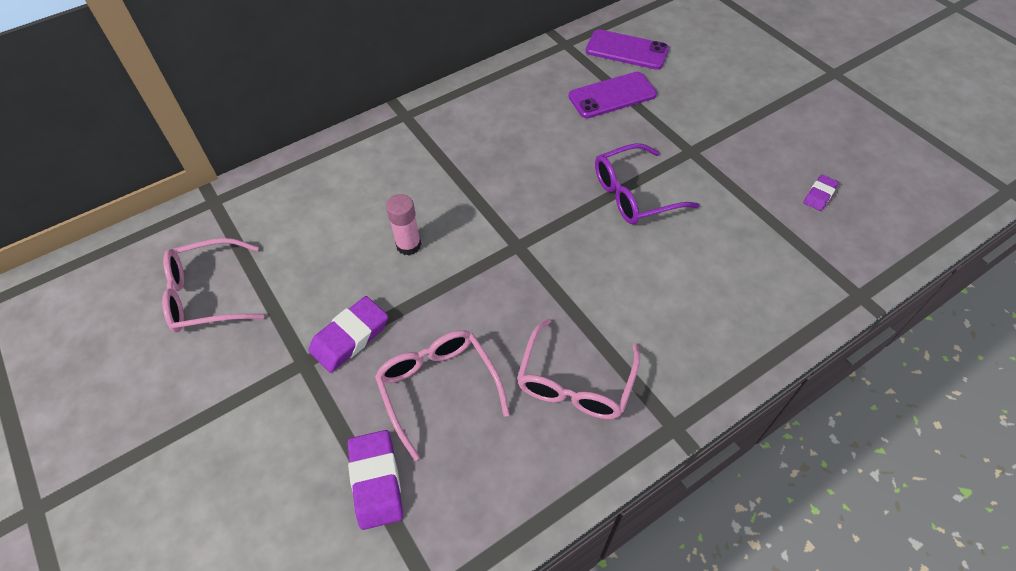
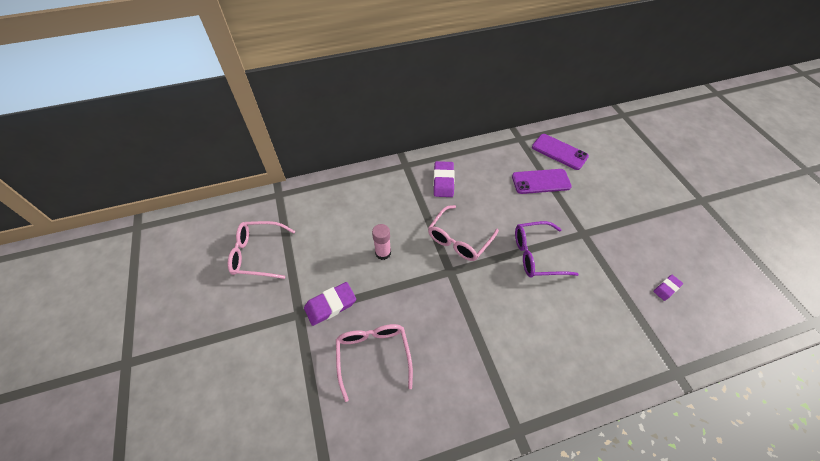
camera: 15 degrees right, 0 degrees up
(376, 481) = (318, 407): purple eraser -> purple eraser (443, 181)
(575, 382) = (460, 378): pink glasses -> pink glasses (459, 239)

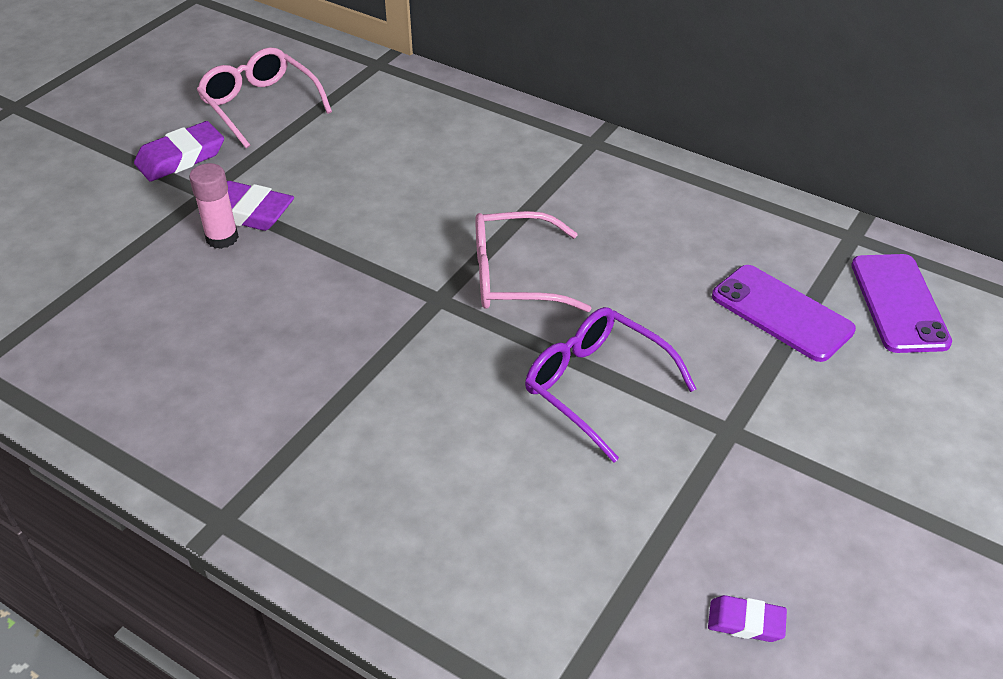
camera: 50 degrees right, 10 degrees down
(373, 355) = (208, 296): pink glasses -> none
(383, 253) = (391, 211): pink glue stick -> pink glue stick (222, 238)
(443, 181) = (614, 198): purple eraser -> purple eraser (181, 157)

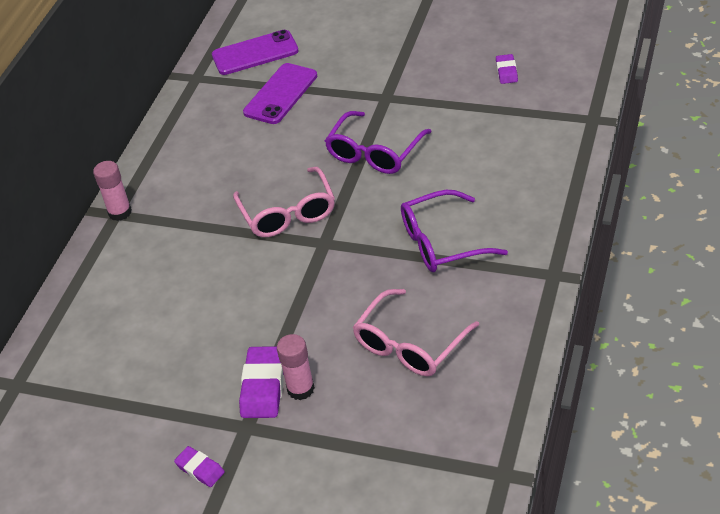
camera: 100 degrees left, 0 degrees up
(181, 157) = (200, 469): purple eraser -> purple eraser, size x0.58
(260, 105) = (103, 446): pink glasses -> pink glasses (410, 345)
(365, 412) = (441, 242): none -> purple glasses
(594, 145) = (120, 212): none -> pink glue stick

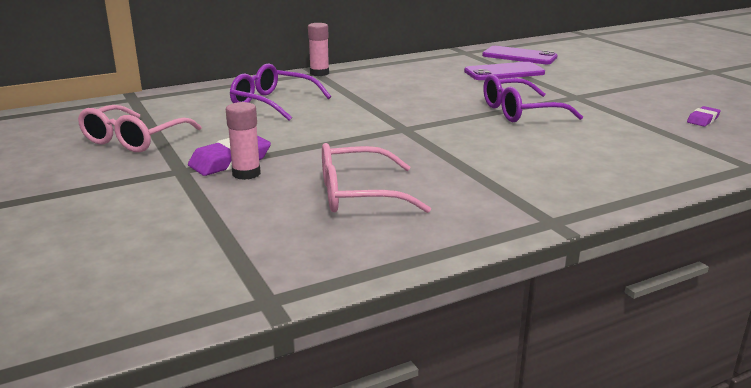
camera: 40 degrees right, 20 degrees down
(200, 469) = (117, 171): purple eraser -> none
(288, 213) = (408, 109): pink glasses -> pink glasses (134, 140)
(441, 242) = (487, 164): purple glasses -> purple glasses (273, 103)

